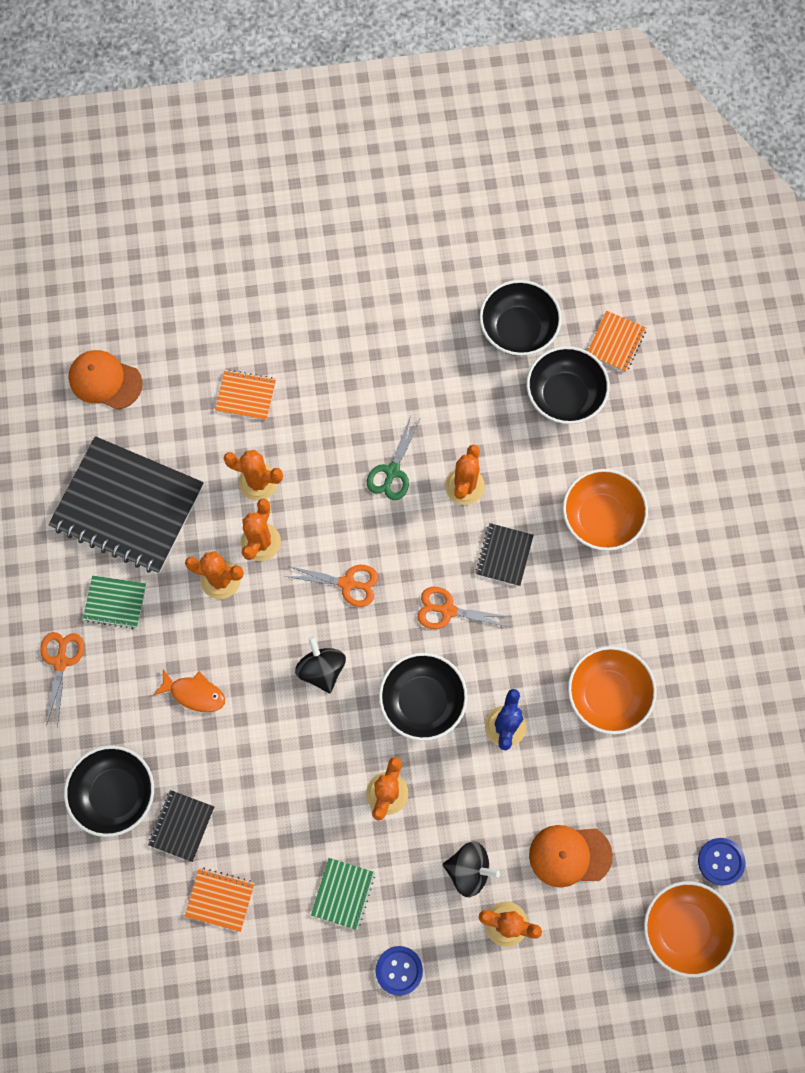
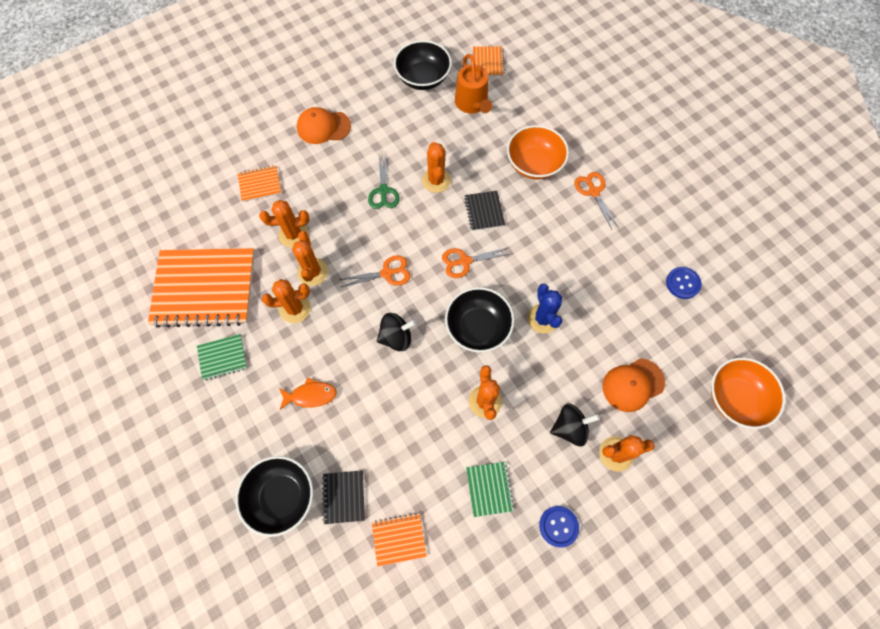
camera: 25 degrees left, 5 degrees down
(61, 662) = (197, 418): orange scissors -> orange scissors (593, 192)
(105, 380) = (153, 214): orange cap -> orange cap (323, 127)
(128, 507) = (205, 288): black notebook -> orange notebook
(322, 669) = (396, 337): black spinning top -> black spinning top turned 120 degrees clockwise
(564, 396) = (472, 104): black bowl -> orange watering can
(607, 695) = (598, 269): orange bowl -> none
(721, 861) = (732, 342): blue button -> blue button (683, 283)

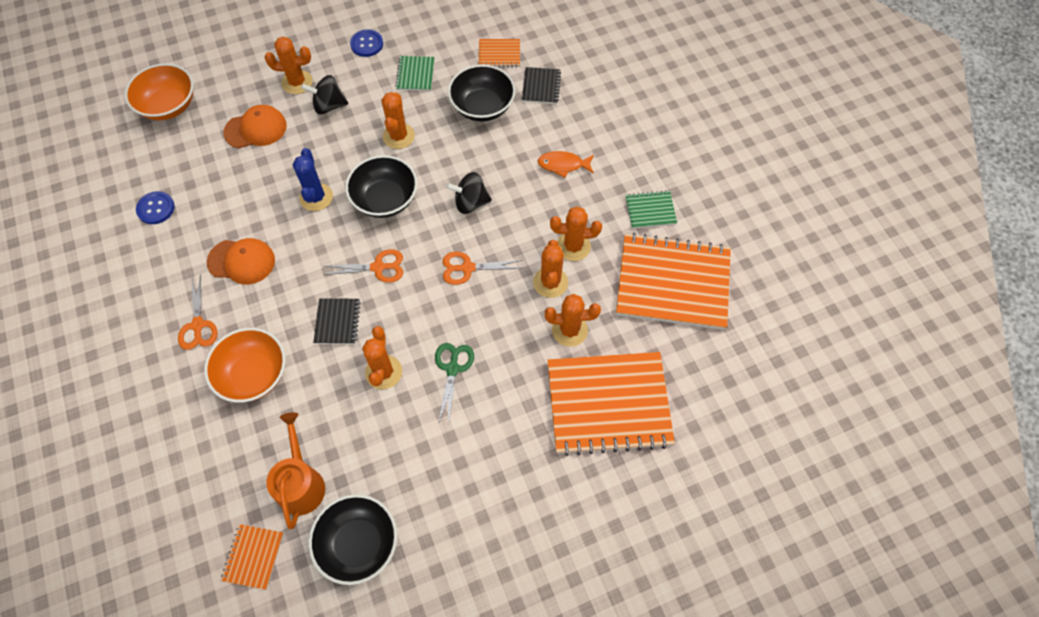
camera: 170 degrees left, 5 degrees down
(260, 184) = (608, 404): orange notebook -> orange notebook, size x2.25
(281, 497) = (595, 94): black bowl -> black bowl (482, 107)
(323, 127) = (517, 480): orange cap -> orange cap (241, 261)

